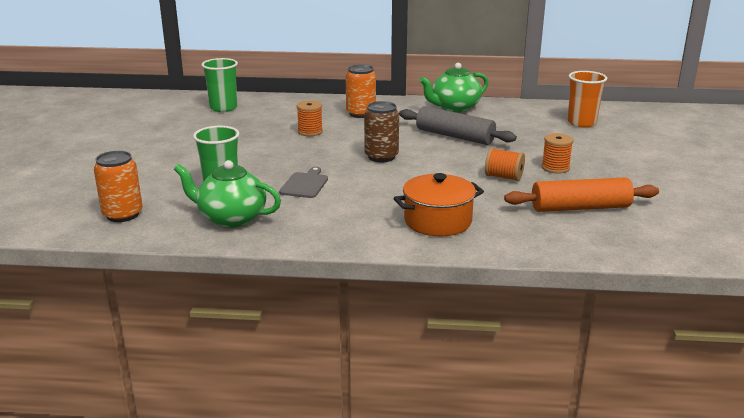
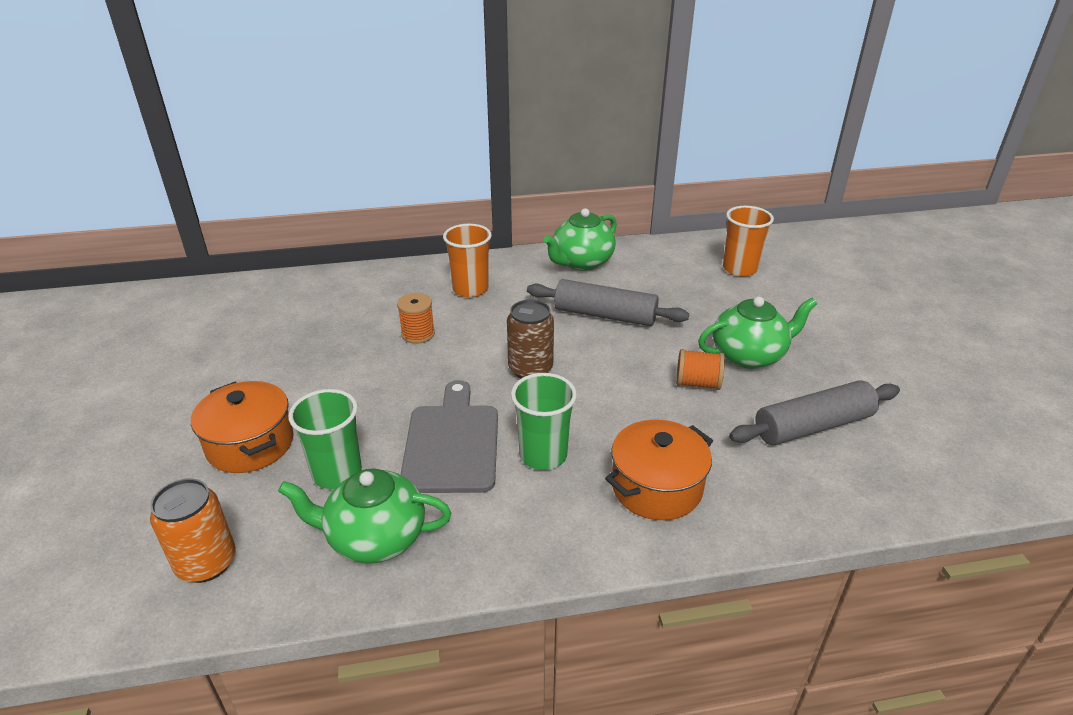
camera: 15 degrees left, 10 degrees up
(172, 169) = (250, 444): none -> orange pot
(223, 108) = (282, 303): green cup -> green cup (543, 455)
(305, 184) = (452, 443): grey cutting board -> grey cutting board, size x1.74
(361, 113) = (470, 289): orange can -> orange cup
(555, 168) = (749, 355): orange spool -> green teapot
(580, 208) = (813, 426): orange rolling pin -> grey rolling pin

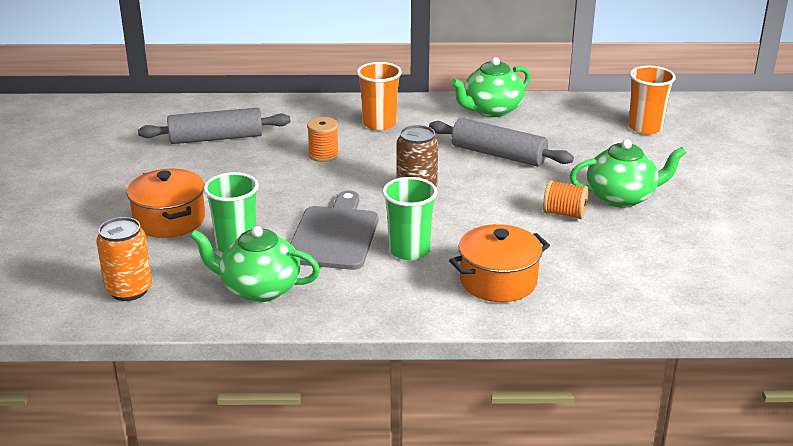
camera: 10 degrees right, 5 degrees down
(813, 426) = (656, 254): grey rolling pin -> grey rolling pin (216, 138)

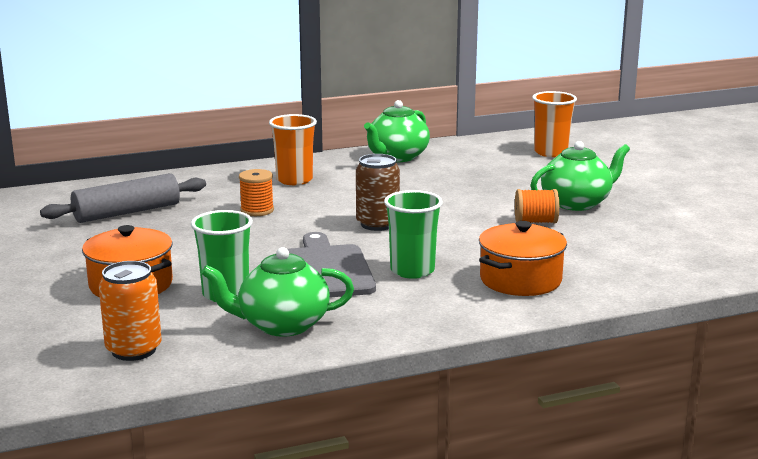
camera: 20 degrees left, 10 degrees down
(498, 154) = (434, 188): grey rolling pin -> none

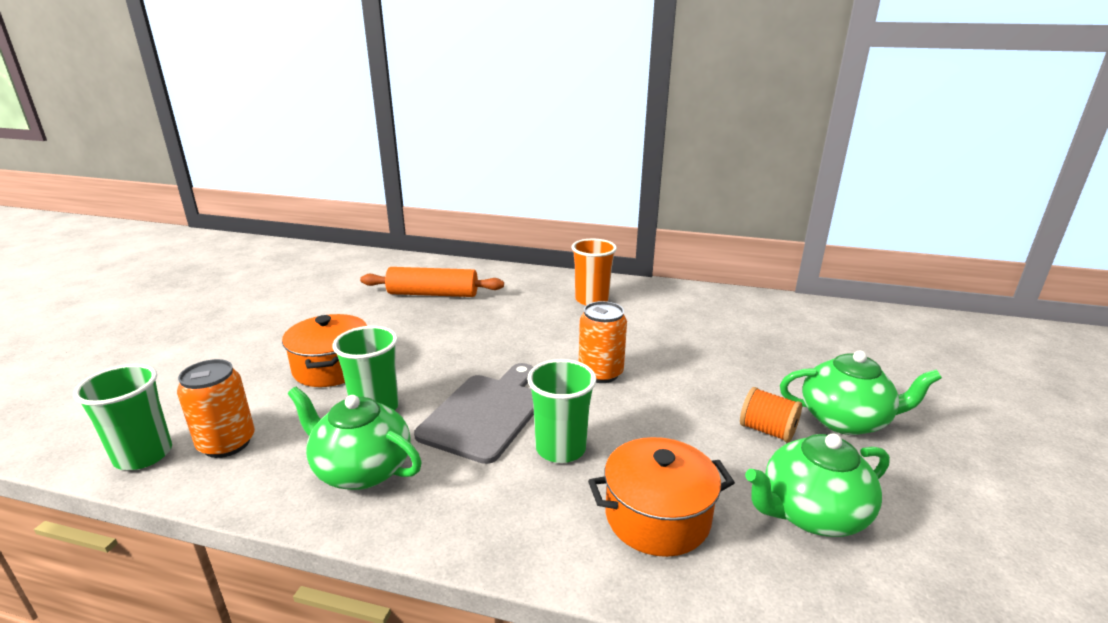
camera: 35 degrees right, 5 degrees up
(68, 379) = (143, 455): none -> green cup
(127, 212) = (433, 294): grey rolling pin -> orange rolling pin
(257, 210) = (522, 322): orange spool -> none
(377, 224) = (600, 373): brown can -> orange can
(397, 157) = (709, 300): green teapot -> green teapot (811, 514)
(551, 152) = (879, 339): orange cup -> none

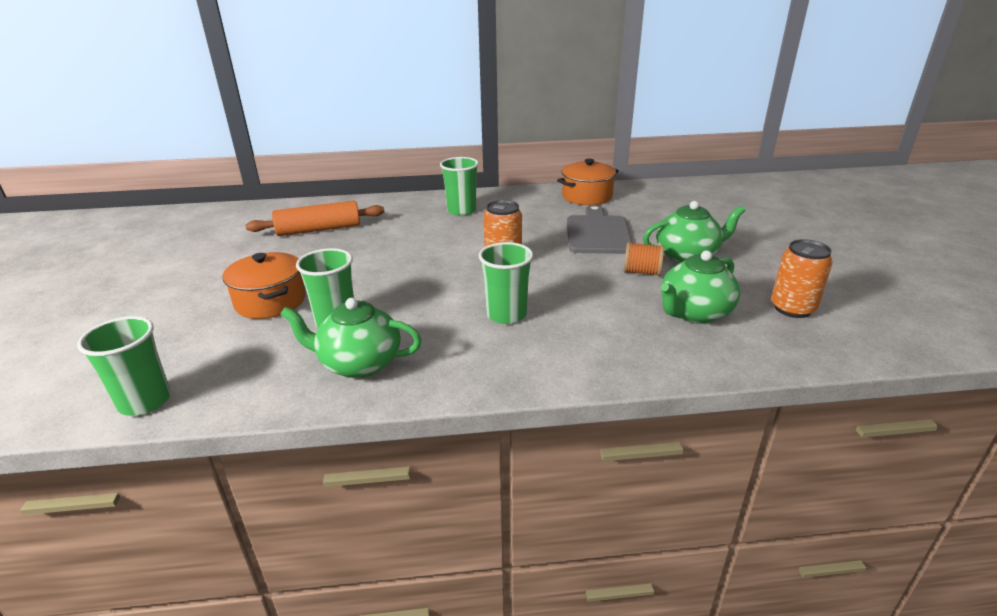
camera: 20 degrees left, 5 degrees up
(227, 443) = (220, 375): orange can -> orange can (792, 308)
(486, 413) = (432, 305): grey cutting board -> grey cutting board (597, 233)
(592, 300) = (461, 211): orange cup -> green cup
(657, 517) = (600, 338): orange pot -> orange pot (587, 196)

